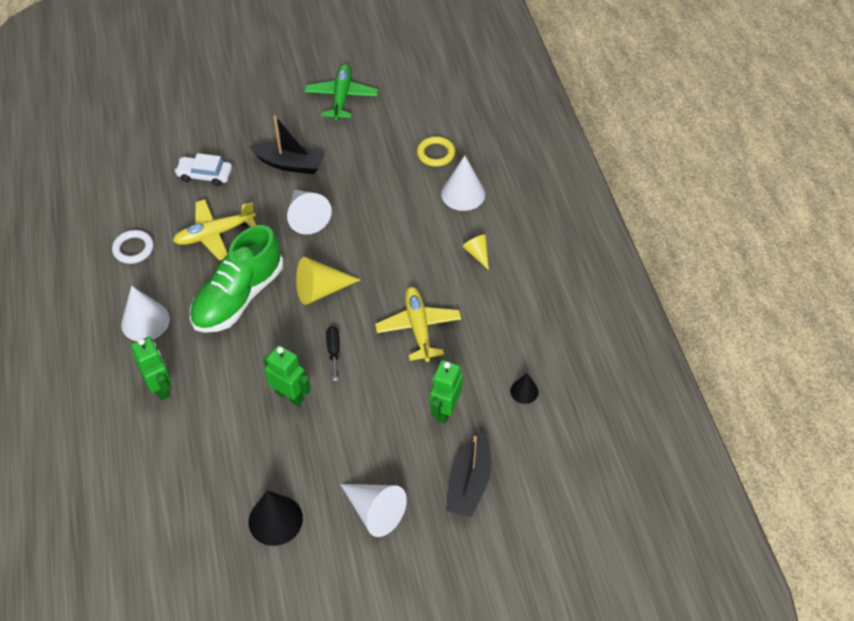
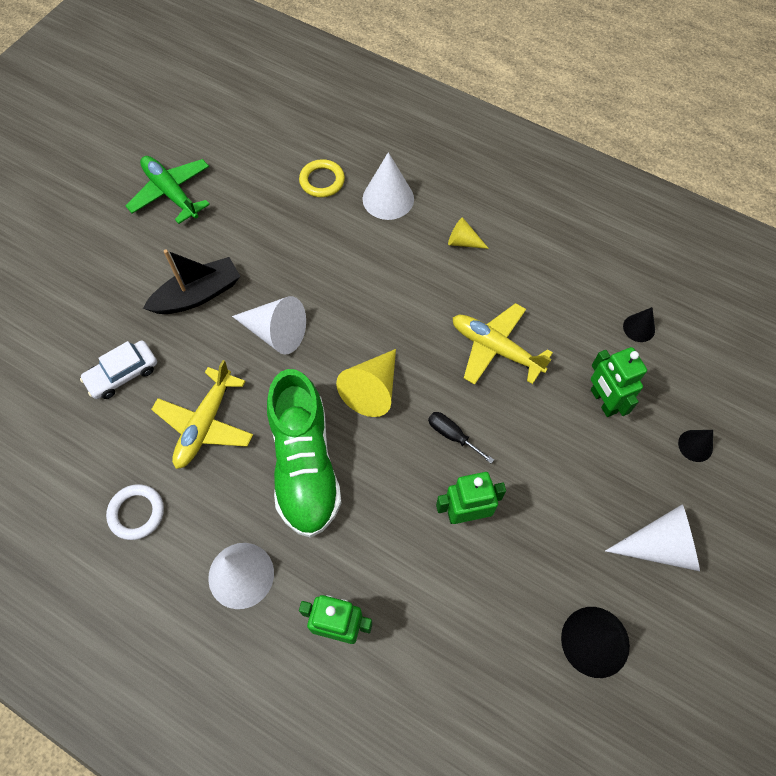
camera: 45 degrees left, 10 degrees up
(469, 483) = (695, 445): black boat -> black cone

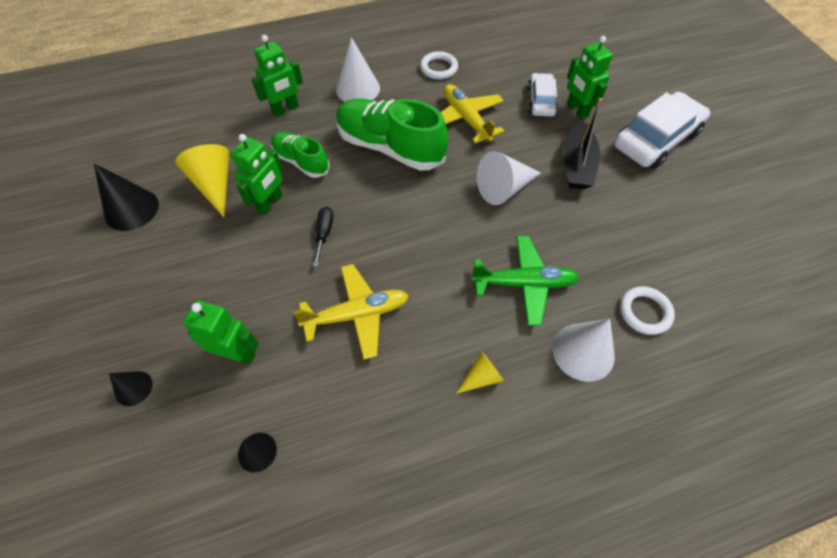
camera: 130 degrees right, 5 degrees down
(113, 253) = (655, 140): none -> white car
(114, 335) = (577, 110): none -> green robot
(171, 193) = (701, 199): green plane -> green plane (524, 283)
(322, 181) = (644, 312): yellow ring -> white ring
(372, 389) = (405, 213): yellow cone -> yellow cone (214, 185)
(395, 533) = (301, 162): none -> green shoe
(452, 435) = (324, 233): black screwdriver -> black screwdriver turned 75 degrees counterclockwise
(660, 546) = (120, 292): white cone -> none

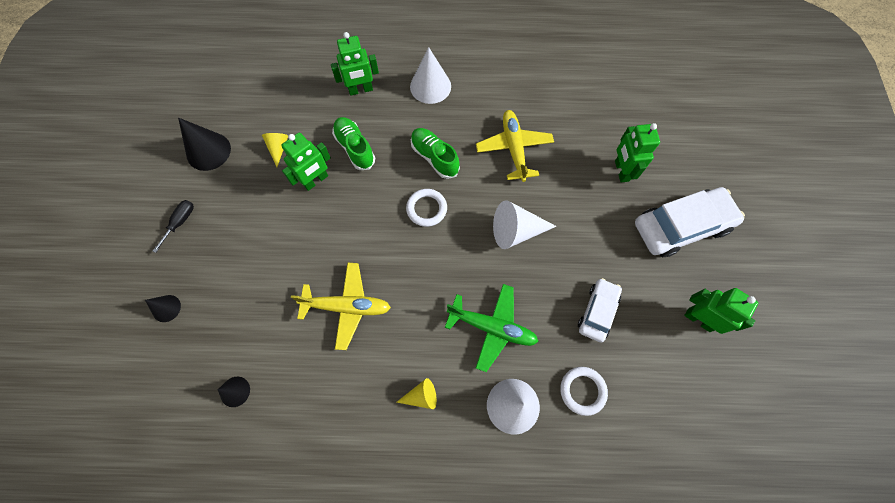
camera: 20 degrees right, 10 degrees up
(214, 185) = (278, 148): yellow cone -> yellow cone, size x0.56
(237, 353) = (247, 307): green robot -> green robot (699, 319)
(324, 233) = (348, 224): black screwdriver -> black screwdriver (180, 222)
(390, 147) = (434, 157): green shoe -> green shoe, size x0.58
(439, 68) = (512, 85): white ring -> white ring (426, 209)
(541, 101) = (591, 150): white car -> white car (597, 312)
(577, 164) = (593, 228): black boat -> none

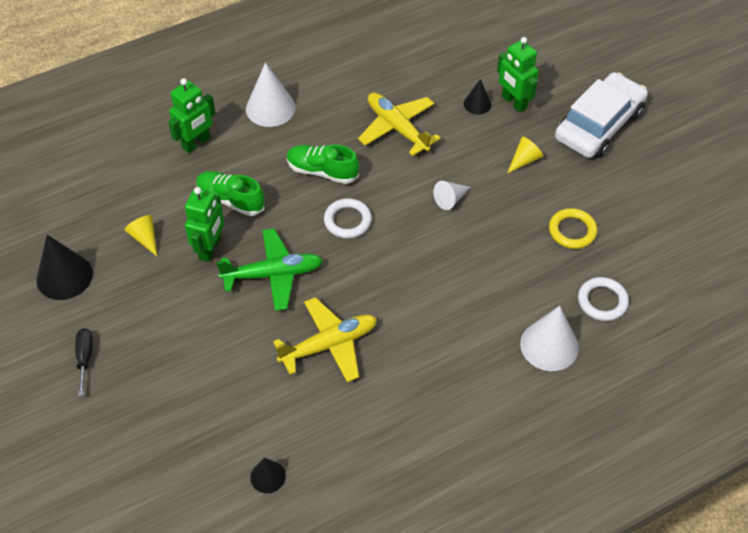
camera: 30 degrees left, 15 degrees down
(166, 308) = (132, 443): black cone -> black cone (477, 104)
(421, 396) = (459, 382): yellow cone -> yellow cone (524, 160)
(492, 327) = (485, 291): green plane -> green plane (273, 274)
(516, 231) = (450, 199): white cone -> white cone, size x0.56
(597, 312) = (572, 231): white car -> yellow ring
(699, 319) = (663, 194): green robot -> none

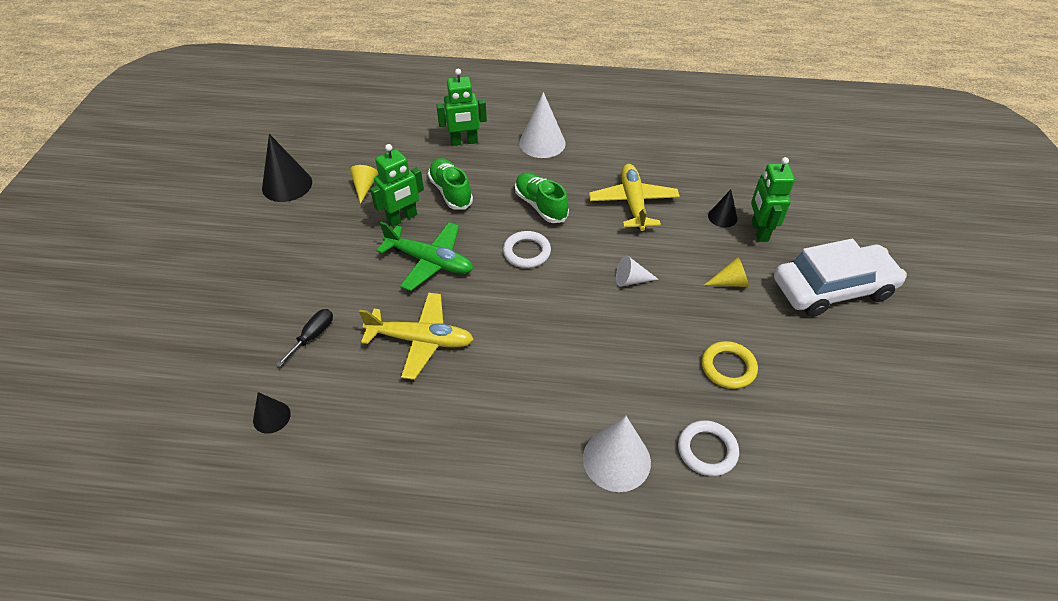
camera: 35 degrees right, 5 degrees down
(85, 358) = (242, 246): black screwdriver -> black screwdriver (313, 336)

